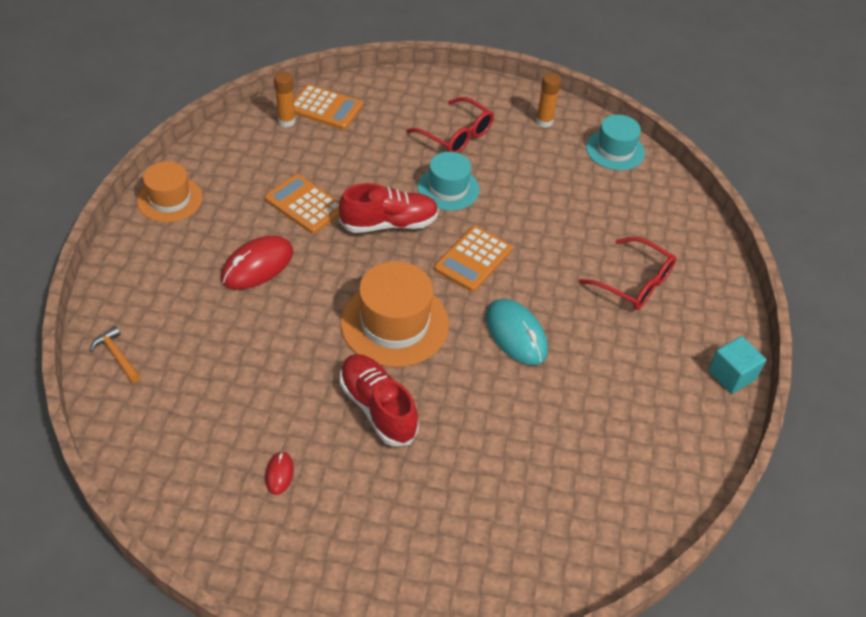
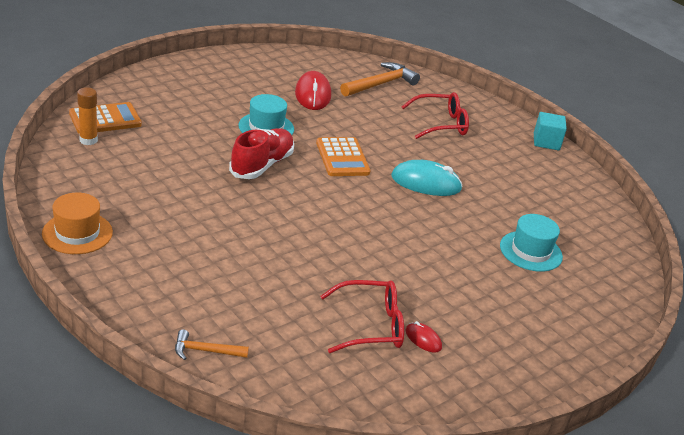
camera: 50 degrees left, 15 degrees down
(257, 266) = (215, 236): red mouse -> red mouse (312, 94)
(305, 204) = (187, 183): orange calculator -> none
(377, 408) = (417, 266): red shoe -> none
(394, 323) = (354, 217): orange hat -> none
(456, 135) = (222, 95): red glasses -> red glasses (370, 326)
(544, 122) = (264, 65): orange glue stick -> none
(615, 150) = (327, 62): turquoise hat -> turquoise hat (530, 251)
(636, 203) = (380, 84): none -> orange hammer

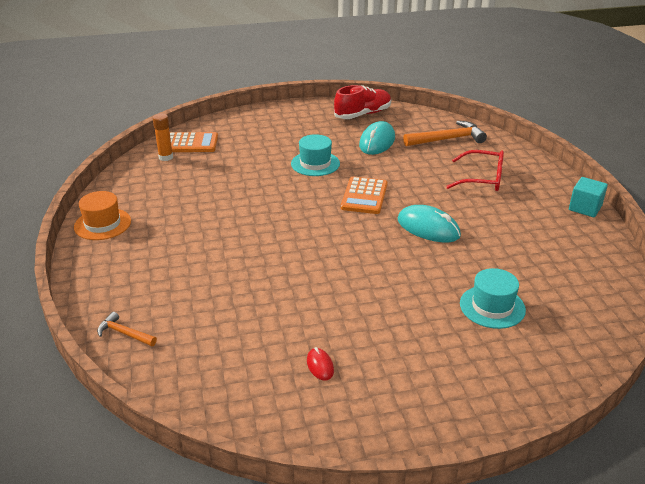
camera: 30 degrees right, 0 degrees up
(261, 165) = (288, 193): red shoe -> red shoe (362, 114)
(312, 94) = (377, 142): red mouse -> turquoise mouse
(370, 326) = (279, 343): red glasses -> none

